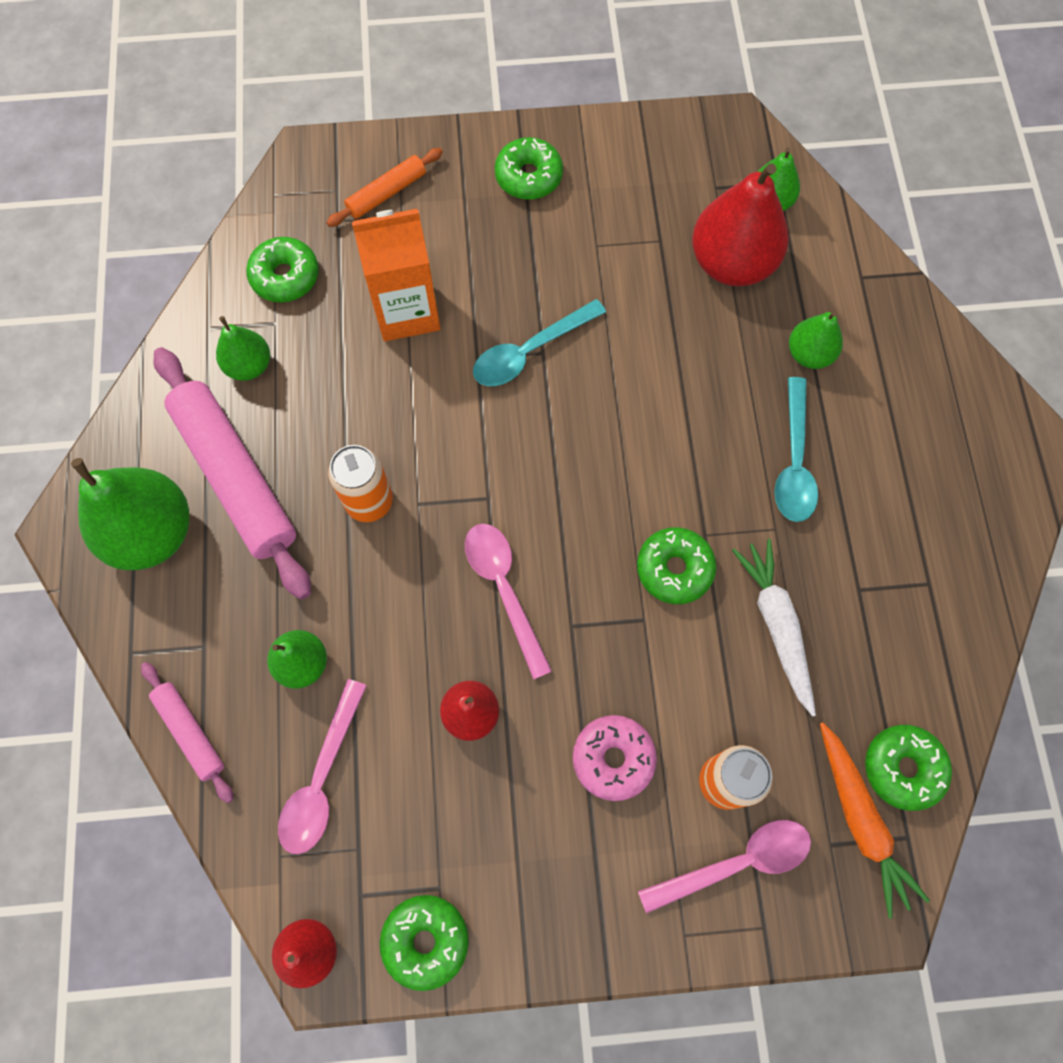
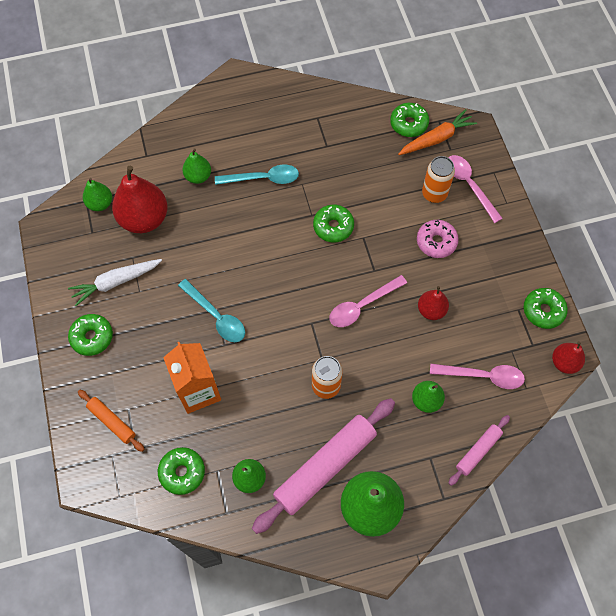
camera: 100 degrees left, 5 degrees down
(776, 625) = (353, 179): white carrot -> white carrot (116, 282)

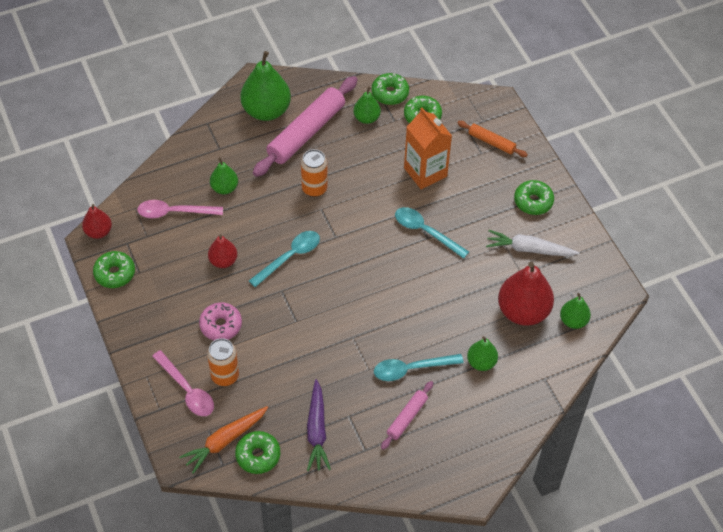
camera: 170 degrees right, 10 degrees down
(116, 282) = (529, 249): white carrot -> white carrot turned 135 degrees counterclockwise
(333, 227) = (328, 327): green donut -> green donut (390, 93)
(356, 137) = (317, 430): none -> purple carrot
(362, 305) = (290, 257): pink spoon -> turquoise spoon
(478, 451) = (179, 157): pink rolling pin -> pink rolling pin (407, 417)

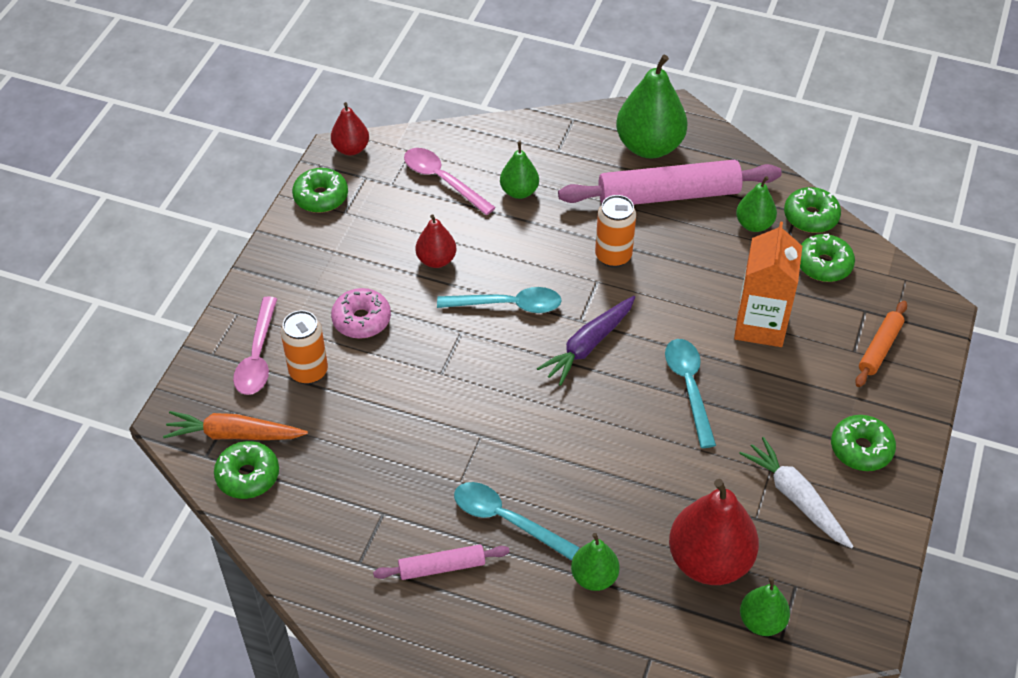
camera: 45 degrees right, 5 degrees down
(317, 430) = (333, 500): purple carrot -> purple carrot (588, 345)
(491, 142) = (879, 348): orange rolling pin -> orange rolling pin turned 45 degrees clockwise

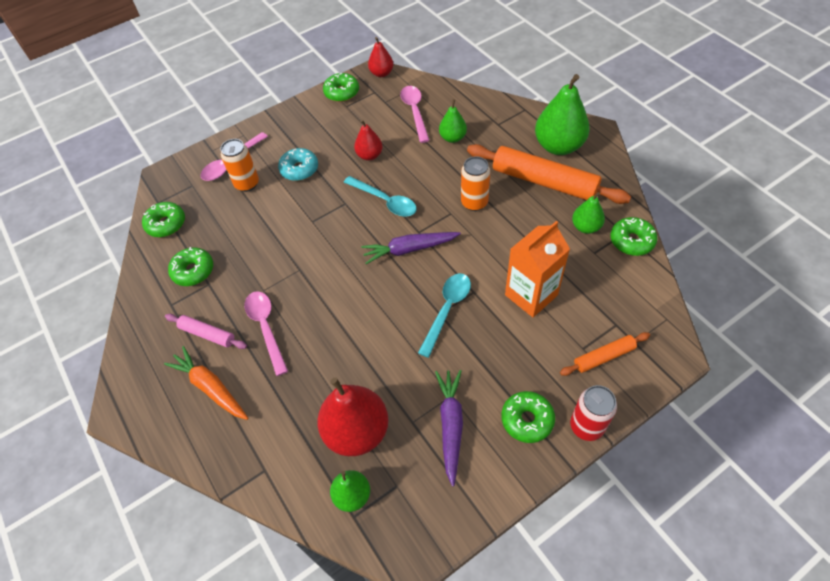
camera: 40 degrees right, 5 degrees up
(234, 434) = (181, 198): orange carrot -> orange carrot (210, 387)
(361, 320) = (299, 169): pink donut -> turquoise donut
(506, 519) = (266, 328): turquoise spoon -> pink spoon
(594, 577) = (280, 395): green pear -> none
(668, 195) = (544, 182): pink rolling pin -> orange rolling pin
(796, 498) = (451, 425): white carrot -> purple carrot
(823, 264) = (612, 278): green donut -> green donut (193, 271)
(918, 422) = (586, 426): none -> red can

